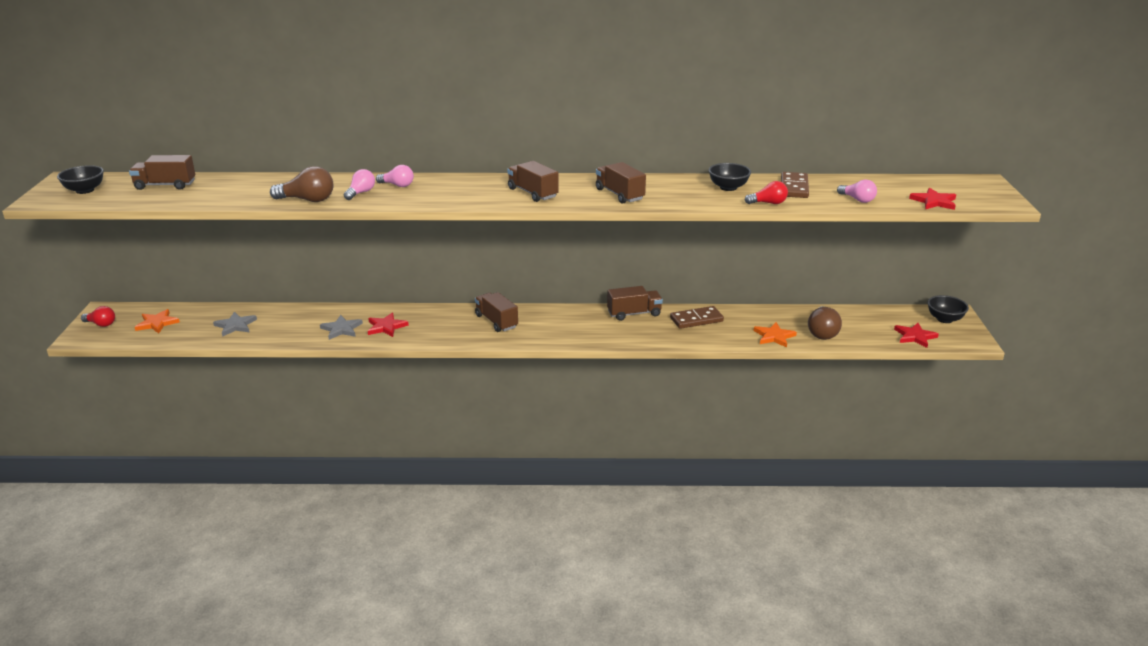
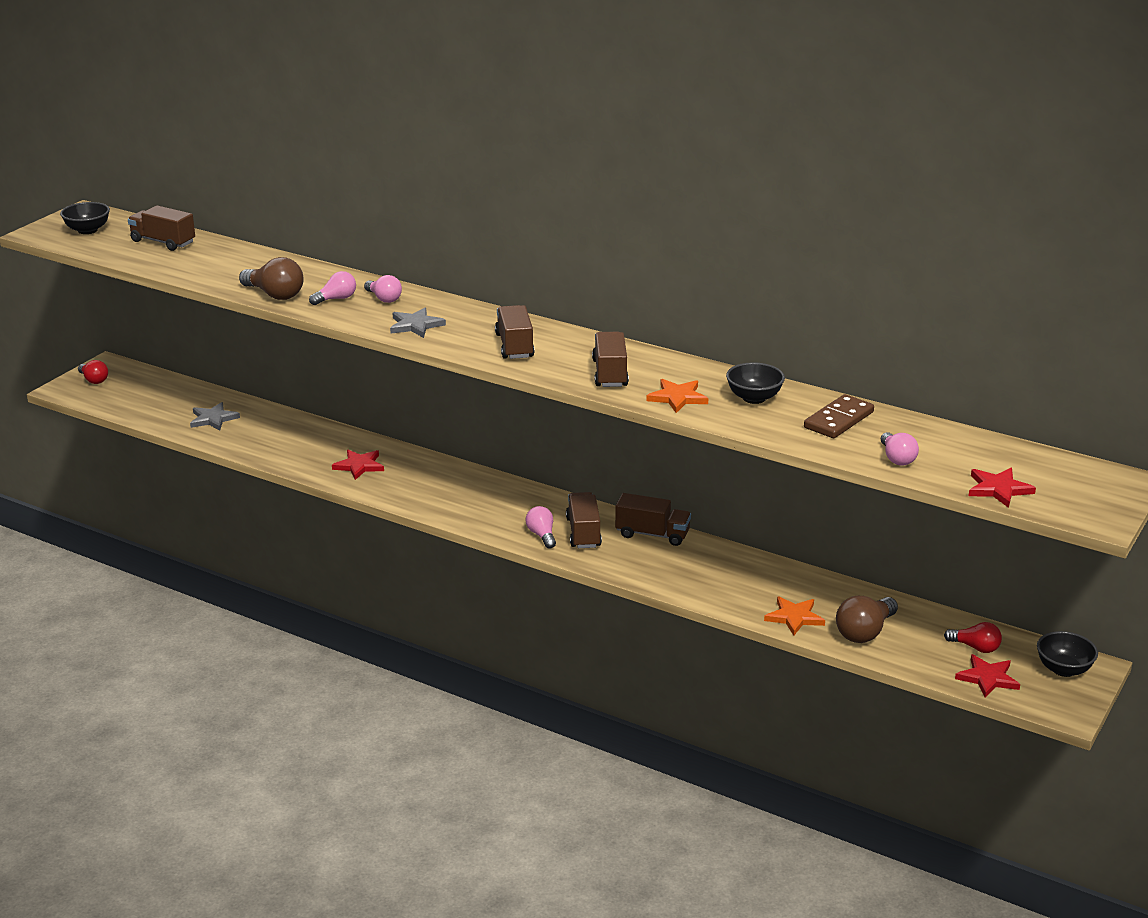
camera: 30 degrees right, 0 degrees up
(157, 323) = (144, 394): orange star -> orange star (677, 398)
(341, 329) = (312, 454): grey star -> grey star (415, 325)
(496, 321) = (482, 495): brown truck -> brown truck (583, 533)
(564, 335) = (542, 535): none -> pink light bulb
(696, 319) = (720, 565): brown domino -> none
(768, 203) = (773, 432): red light bulb -> red light bulb (975, 647)

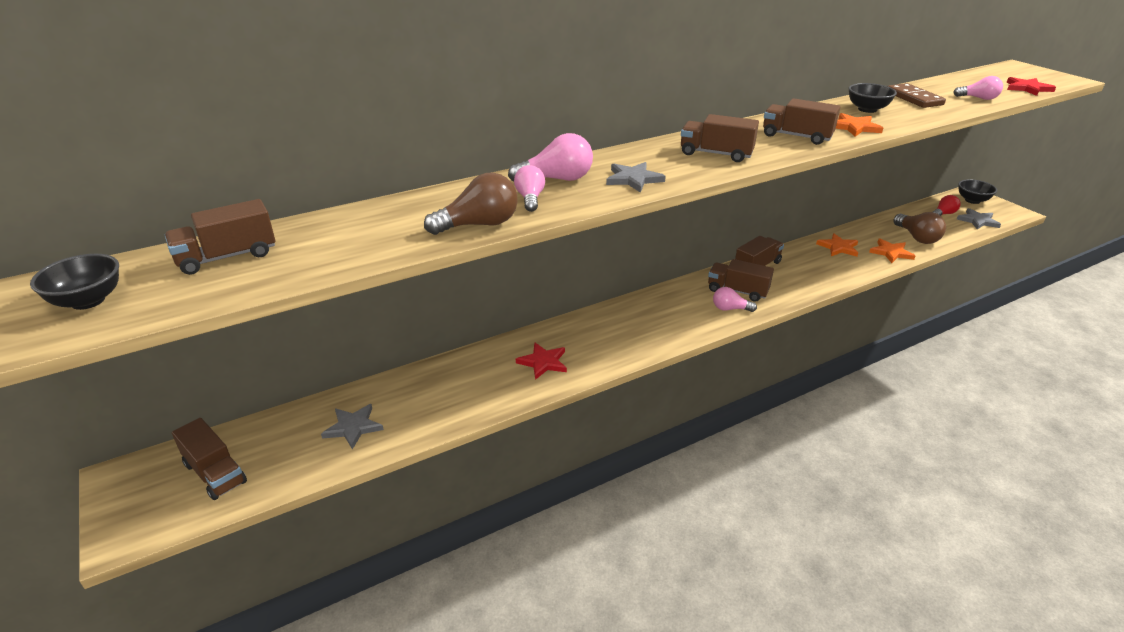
camera: 60 degrees left, 5 degrees up
(94, 380) = (138, 500): red light bulb -> none
(133, 392) = (215, 473): none -> brown truck
(384, 299) = (557, 179): pink light bulb -> pink light bulb, size x1.55
(765, 579) = (838, 247): none -> orange star
(987, 678) = (978, 221): red star -> grey star

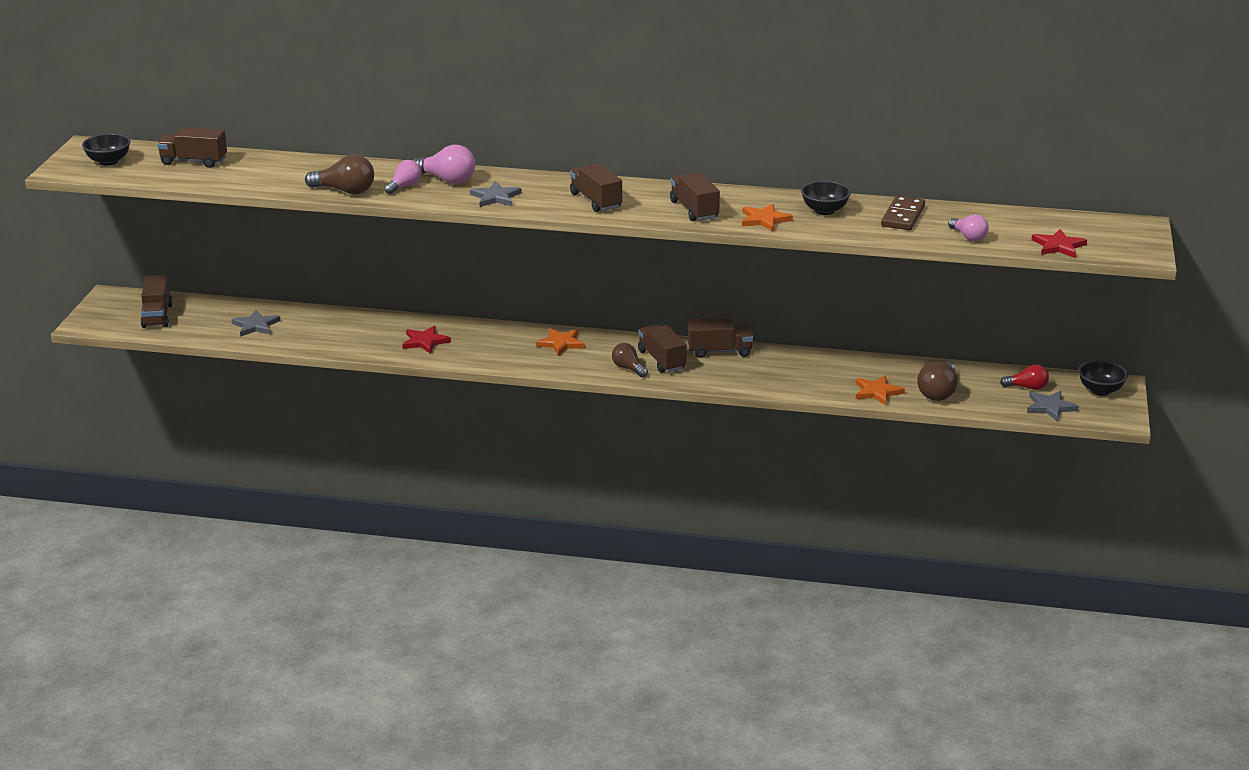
camera: 40 degrees right, 5 degrees down
(730, 309) = (628, 368): pink light bulb -> brown light bulb
(838, 247) = (834, 368): orange star -> orange star (561, 343)

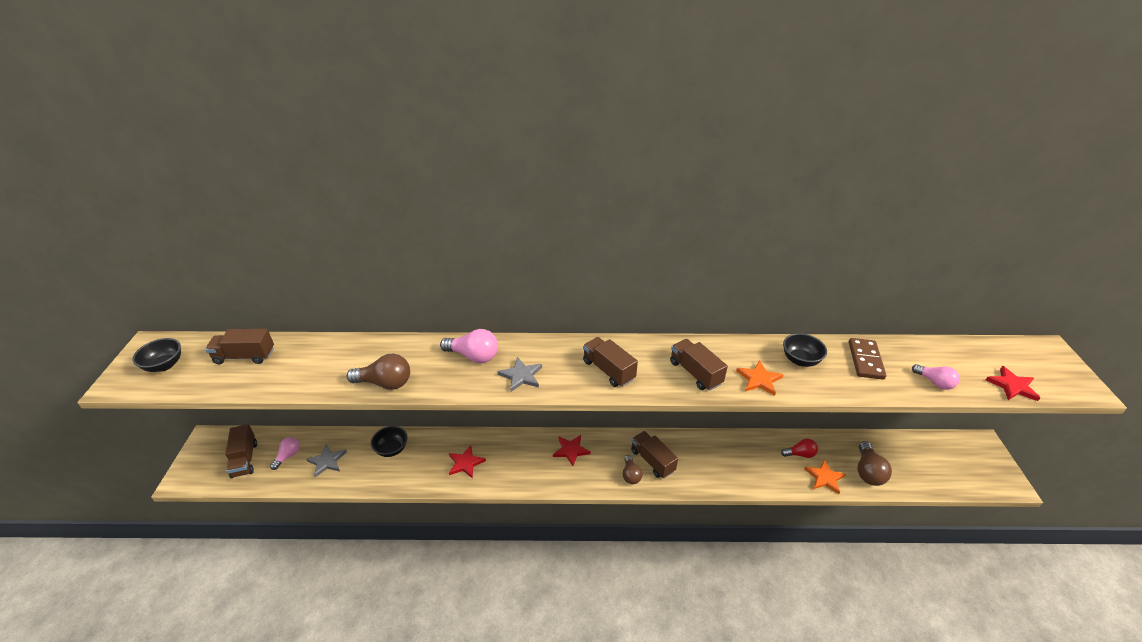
camera: 10 degrees left, 10 degrees up
(404, 186) = (438, 370): pink light bulb -> pink light bulb (288, 456)
(561, 343) = (571, 450): orange star -> red star
(628, 368) = (630, 475): brown light bulb -> brown light bulb turned 135 degrees counterclockwise
(719, 351) = (691, 443): brown truck -> none
(1027, 387) = (925, 456): red light bulb -> red light bulb (800, 454)
(1050, 407) = (954, 478): grey star -> none
(1100, 390) = (976, 451): black bowl -> black bowl (392, 449)

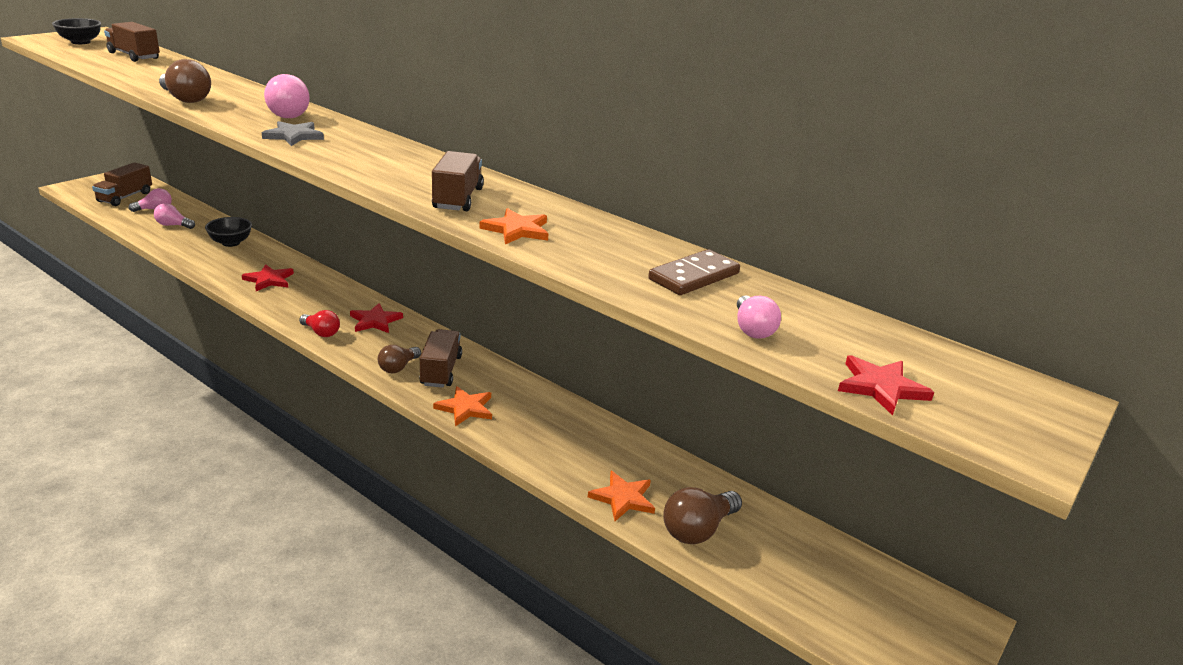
camera: 35 degrees right, 10 degrees down
(327, 461) = (173, 225): grey star -> pink light bulb
(608, 370) = (377, 163): brown truck -> none
(697, 477) = (465, 408): none -> orange star
(800, 360) = (604, 241): black bowl -> none
(800, 454) = (630, 463): red light bulb -> red light bulb (321, 332)

